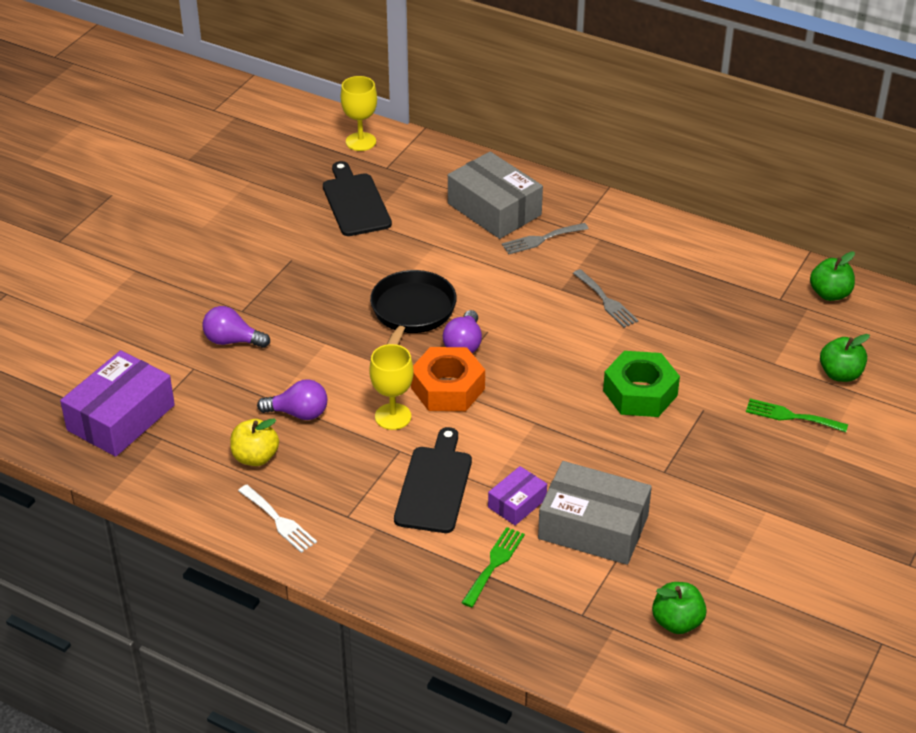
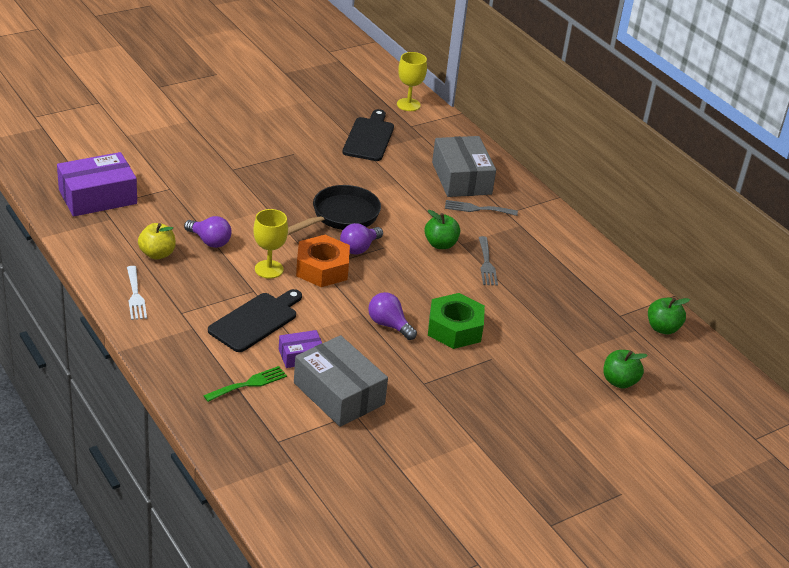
camera: 25 degrees right, 5 degrees down
(232, 341) = (209, 183): purple light bulb -> purple light bulb (389, 325)
(677, 622) = (339, 478): green apple -> green apple (440, 244)
(791, 416) = (554, 391): green fork -> none

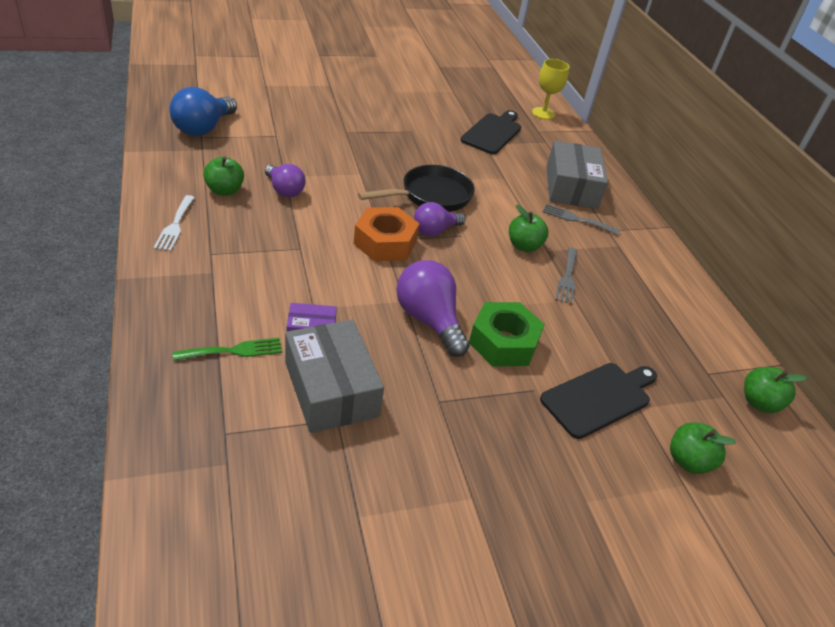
camera: 15 degrees right, 5 degrees up
(98, 197) = (203, 128): purple box -> blue light bulb
(157, 254) = (224, 190): yellow apple -> green apple
(256, 321) = (284, 280): black cutting board -> black cutting board (599, 398)
(269, 269) = (328, 230): yellow goblet -> none
(389, 325) = (429, 320): purple light bulb -> purple light bulb, size x1.53

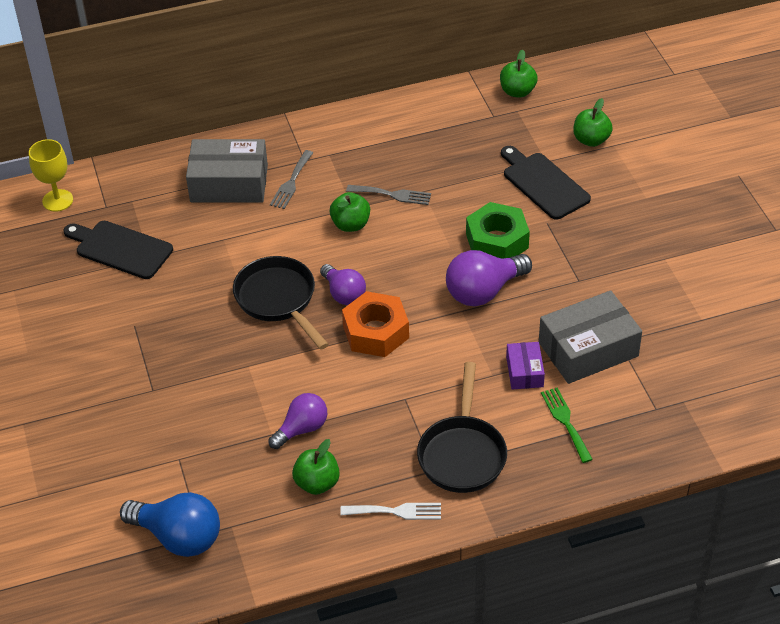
camera: 85 degrees left, 5 degrees up
(222, 272) = (462, 453): none -> black pan

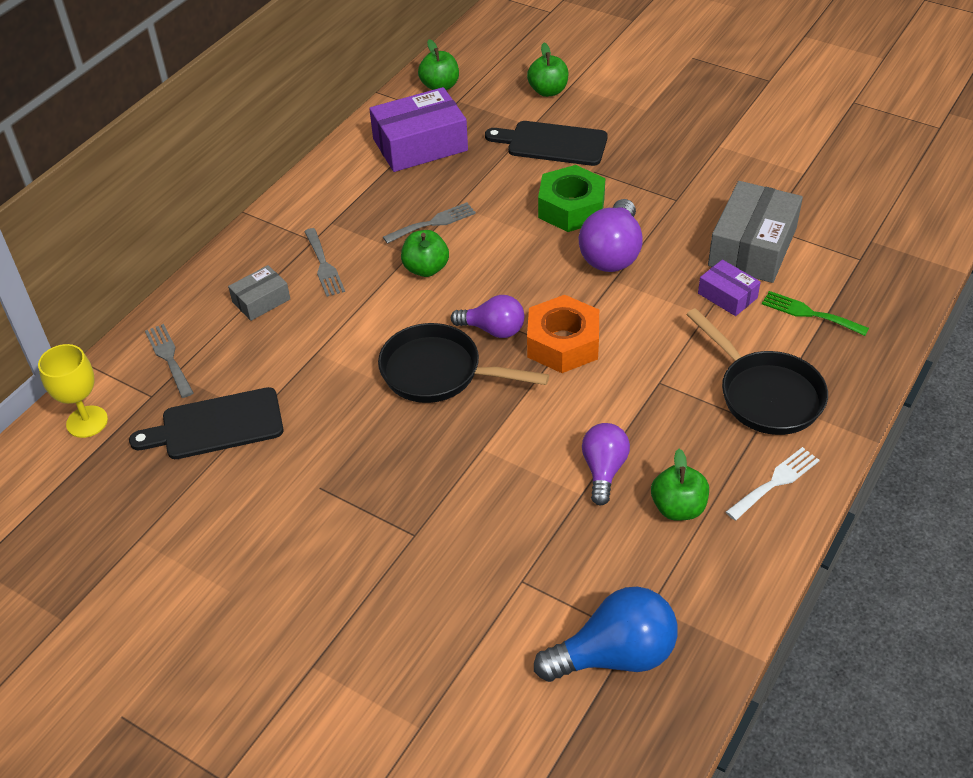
camera: 40 degrees left, 0 degrees up
(139, 188) = (169, 358): none -> grey fork
(229, 183) = (261, 301): grey box -> grey box, size x0.52
(451, 130) = (420, 145): none -> purple box

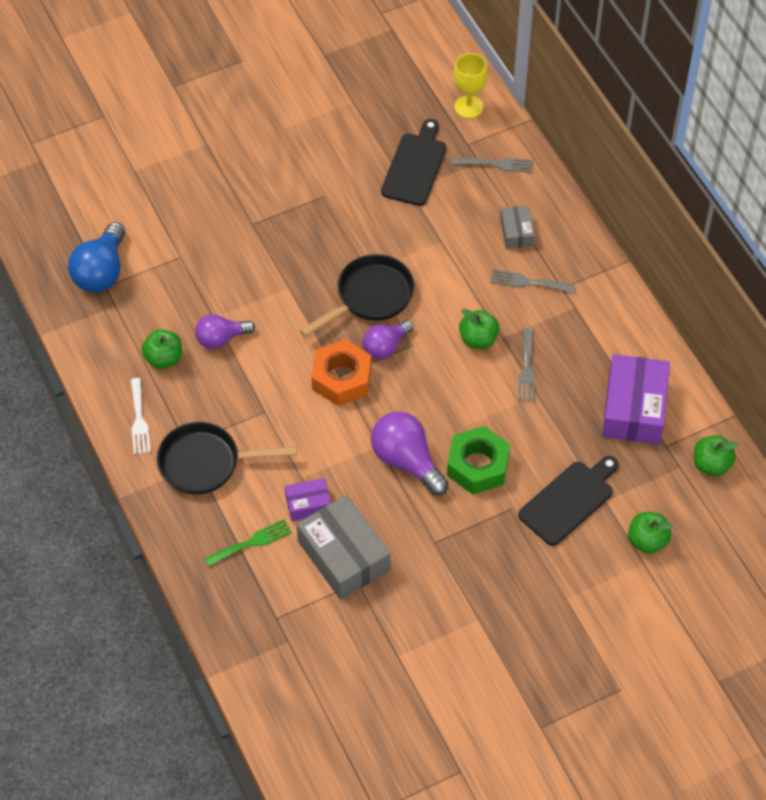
camera: 120 degrees right, 10 degrees up
(604, 470) = (221, 338): purple light bulb -> purple light bulb turned 120 degrees clockwise

